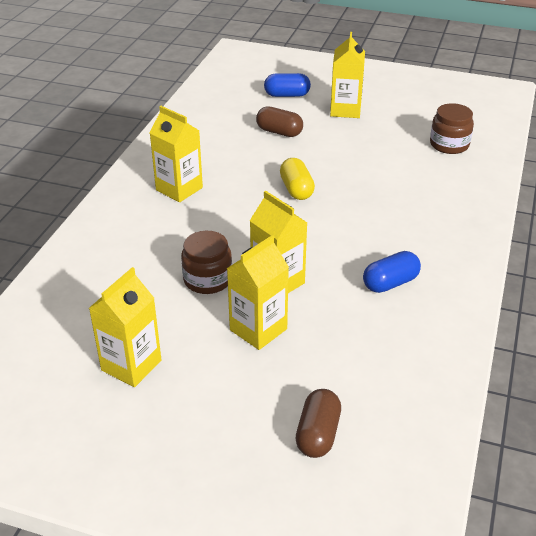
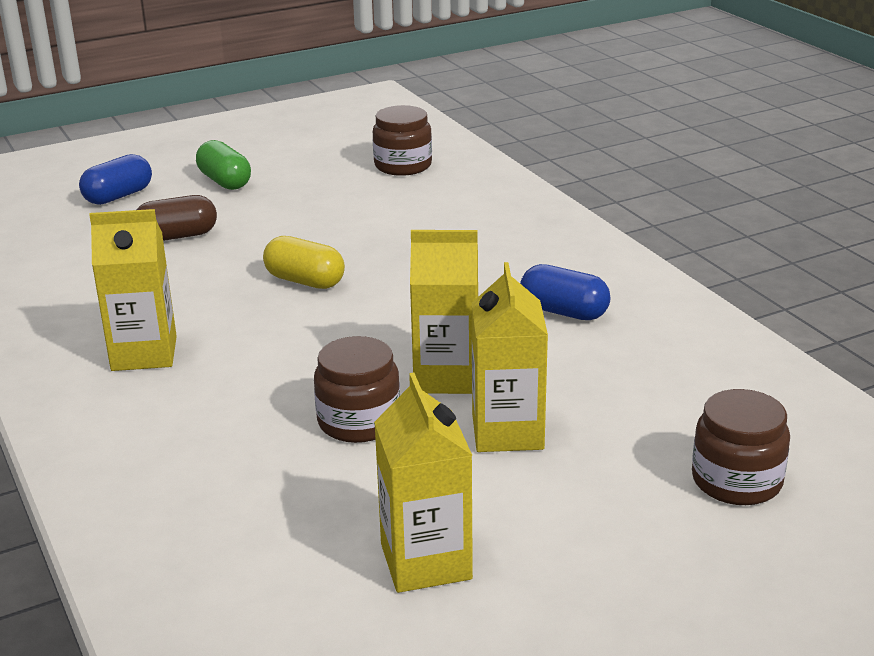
camera: 45 degrees left, 10 degrees down
(318, 434) = (736, 481): brown capsule -> brown jar
(345, 110) = (224, 181): yellow carton -> green capsule
(390, 283) = (563, 312): blue capsule -> blue capsule turned 75 degrees counterclockwise

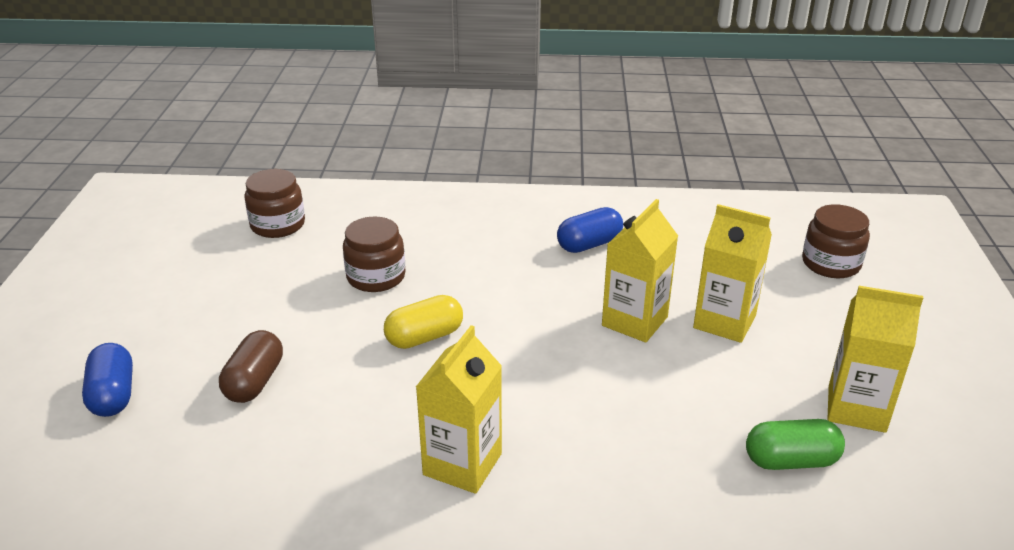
camera: 60 degrees left, 5 degrees up
(224, 181) = (175, 321): green capsule -> green capsule (791, 461)
(359, 421) = (665, 380): brown jar -> brown jar (376, 277)

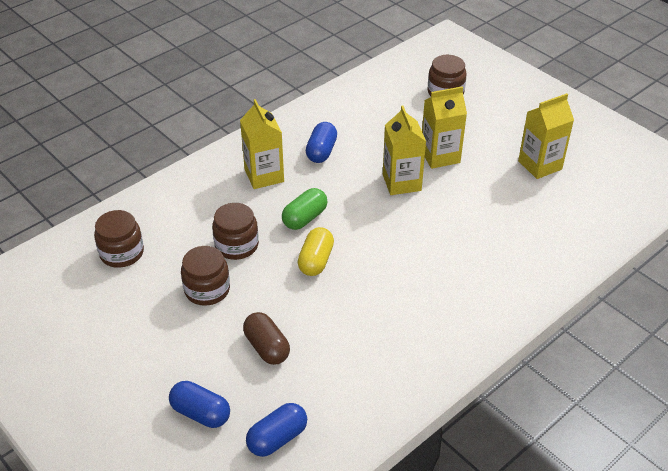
camera: 45 degrees left, 10 degrees up
(126, 471) = (277, 438): none -> blue capsule
(291, 297) = (207, 290): none -> brown jar
(462, 464) = (426, 308): yellow carton -> yellow carton (264, 175)
(791, 461) = (545, 208): green capsule -> green capsule (305, 218)

